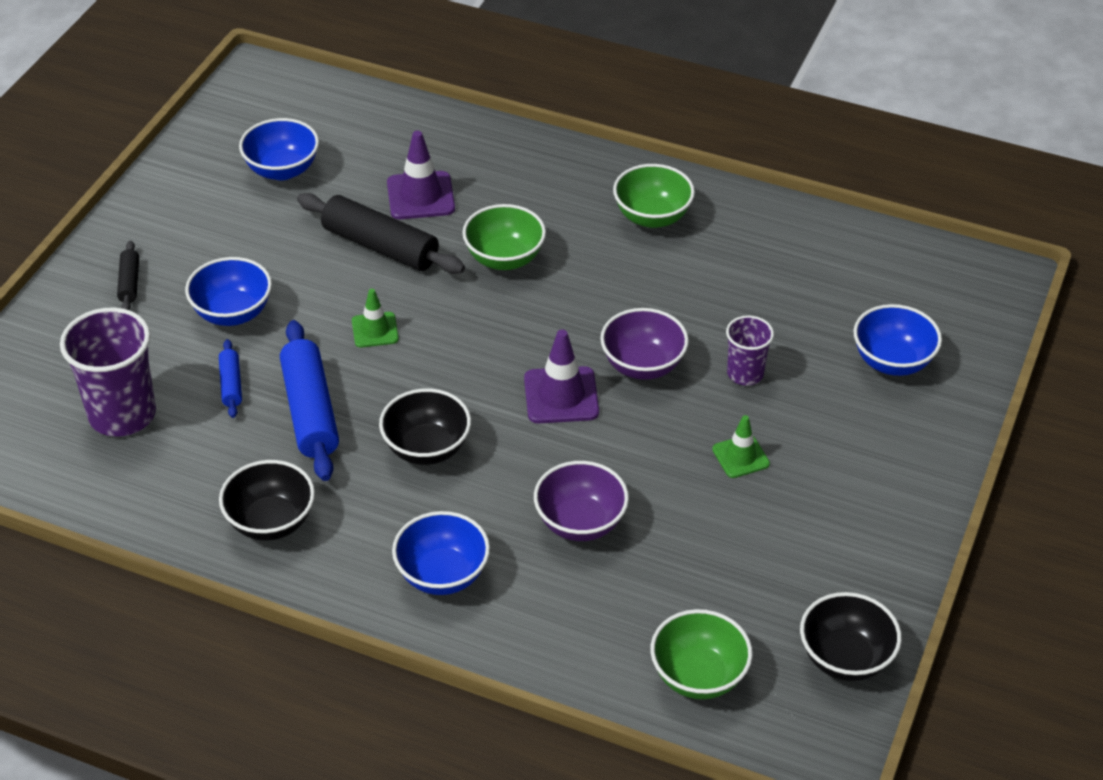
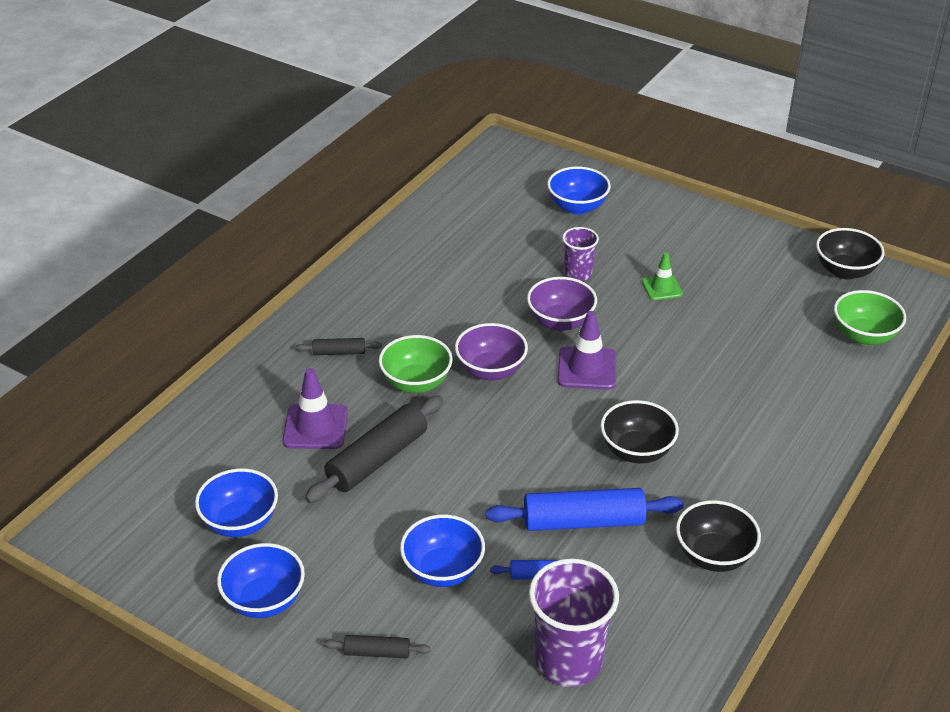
camera: 80 degrees left, 5 degrees down
(375, 330) = (488, 471): green traffic cone -> none
(442, 575) = (773, 454): blue bowl -> blue bowl (264, 600)
(541, 194) = (339, 352): none -> black rolling pin
(580, 523) = (722, 374): purple bowl -> purple bowl (491, 370)
(652, 217) = (389, 294): green bowl -> none

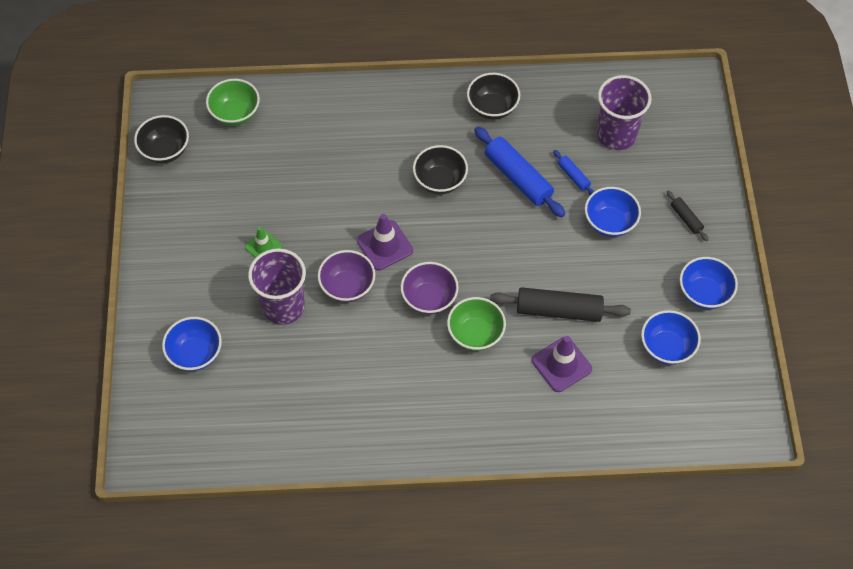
camera: 125 degrees left, 20 degrees up
(339, 352) = (483, 402): black rolling pin -> none
(578, 273) = (283, 306): purple cup -> purple cup, size x1.79

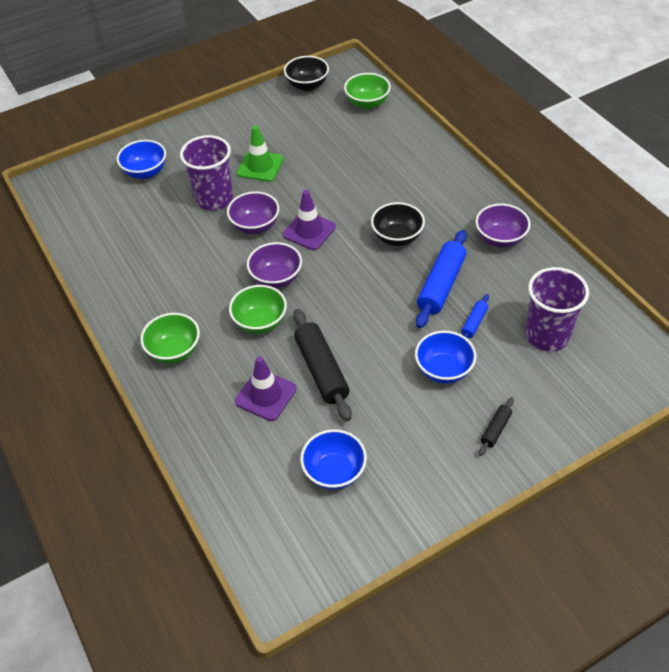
camera: 65 degrees right, 10 degrees down
(263, 247) = (260, 166): green traffic cone -> green traffic cone, size x1.57
(468, 418) = (174, 351): none -> green bowl
(492, 108) = (500, 239): black bowl -> purple bowl
(704, 293) = (418, 480): blue bowl -> none

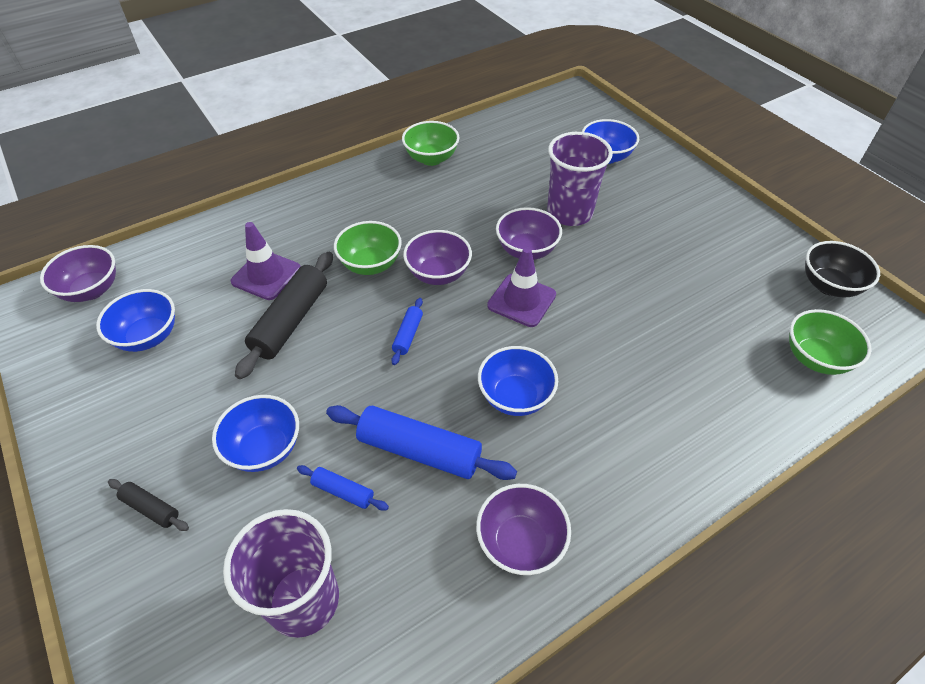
camera: 85 degrees right, 0 degrees up
(174, 351) = (339, 204): green bowl -> green bowl (431, 158)
(260, 166) = (637, 248): green traffic cone -> none
(271, 537) = (91, 290): none -> purple bowl
(321, 370) = (291, 321): black rolling pin -> black rolling pin turned 45 degrees counterclockwise
(340, 295) = (408, 335): none -> blue rolling pin
(397, 237) = (515, 397): black bowl -> blue bowl

